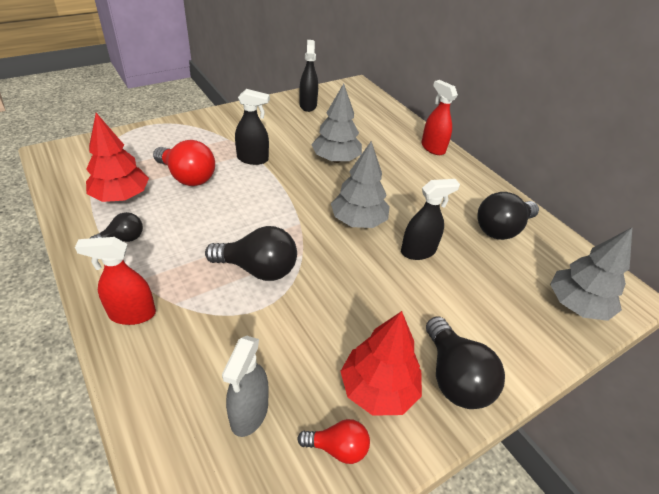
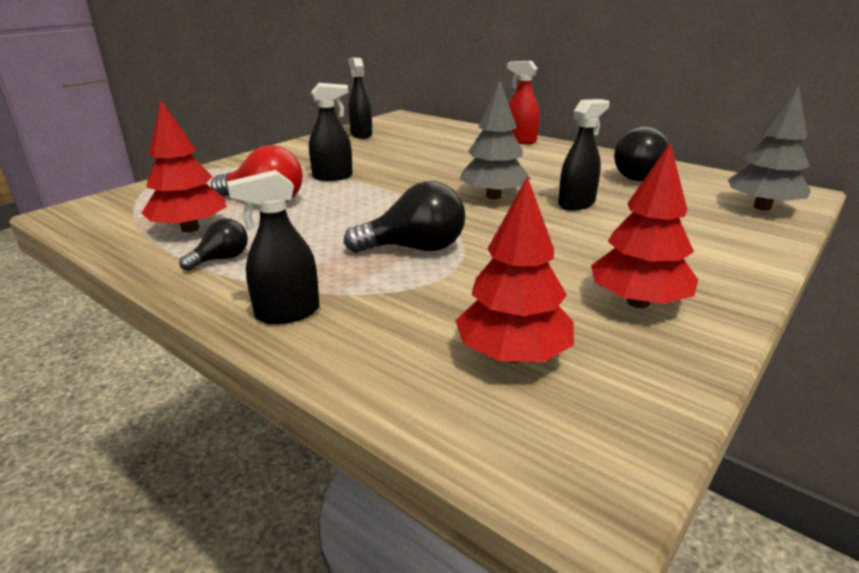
camera: 15 degrees left, 15 degrees down
(132, 314) = (287, 313): red spray bottle -> black spray bottle
(249, 413) = (513, 355): grey spray bottle -> red tree
(336, 159) = (427, 162): grey tree -> none
(338, 448) = (641, 355): red light bulb -> none
(454, 377) = (705, 276): black light bulb -> none

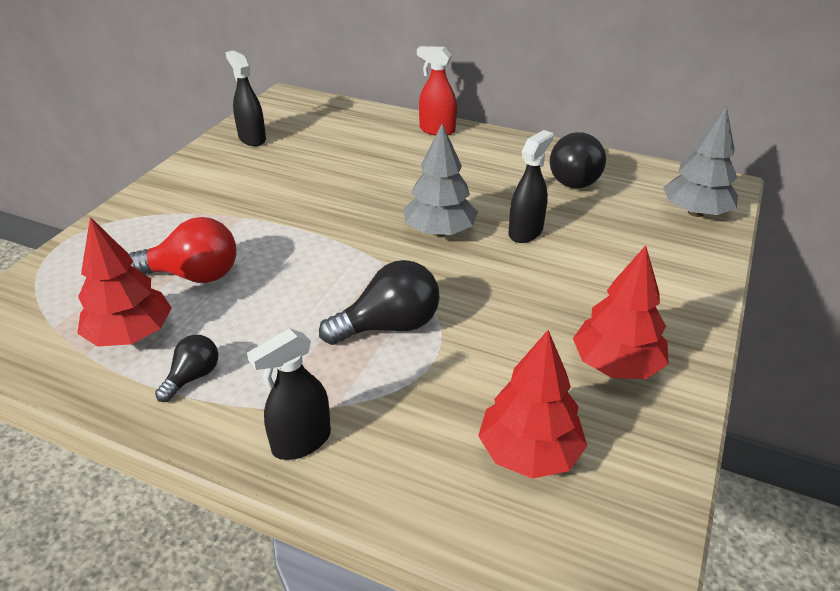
camera: 15 degrees left, 10 degrees up
(333, 177) = (253, 221): black spray bottle -> none

